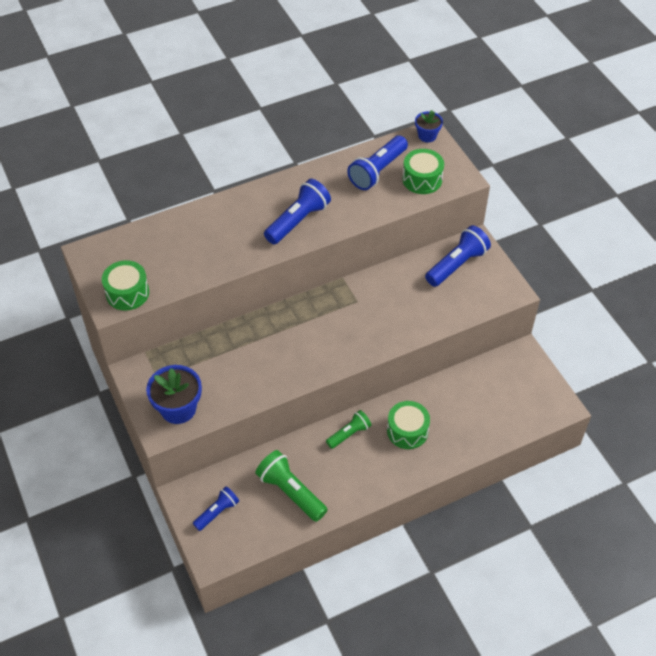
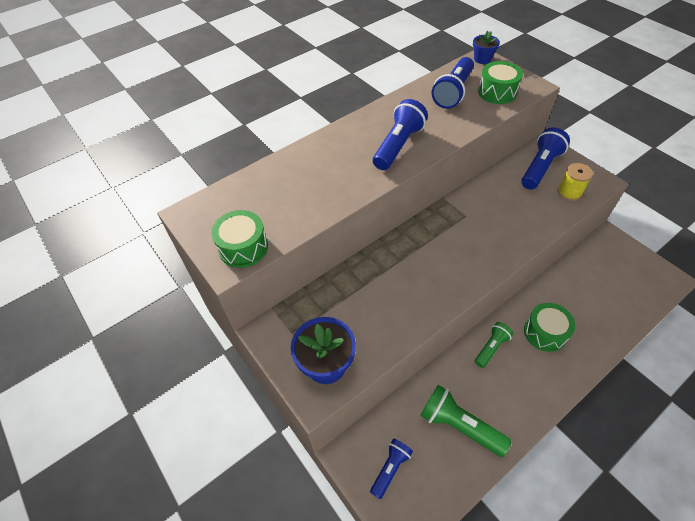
camera: 10 degrees left, 0 degrees up
(473, 297) = (569, 192): none -> yellow spool

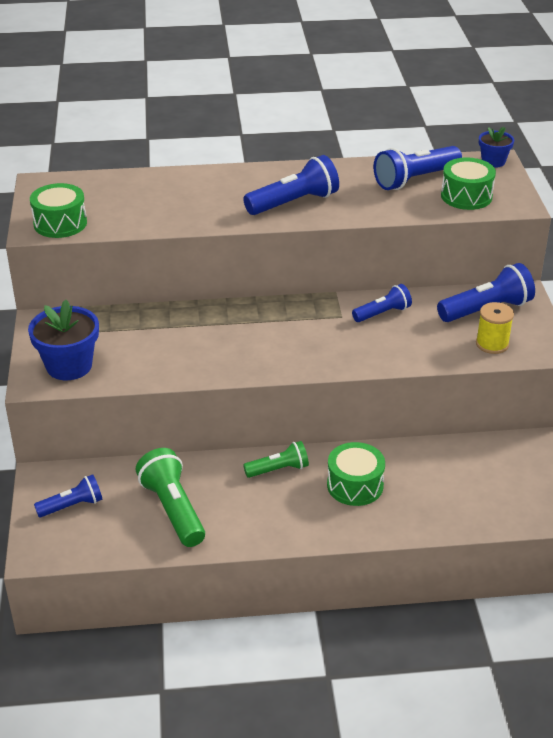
camera: 30 degrees right, 15 degrees down
(487, 200) = (382, 313): none -> blue flashlight

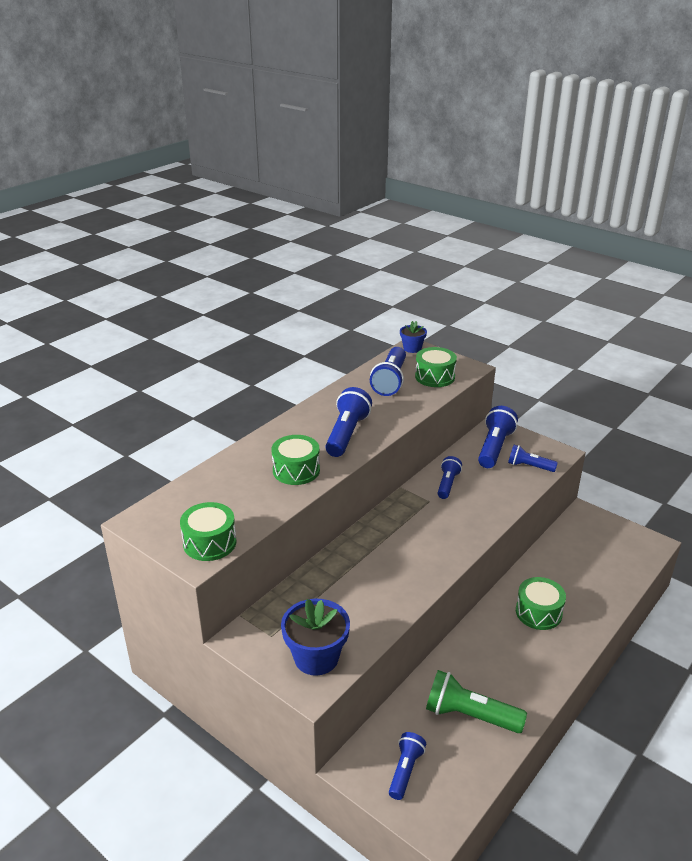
camera: 45 degrees left, 5 degrees down
(204, 208) = (296, 470): none -> green drum
(278, 469) = (486, 636): green flashlight -> none
(492, 344) = (529, 466): yellow spool -> blue flashlight

